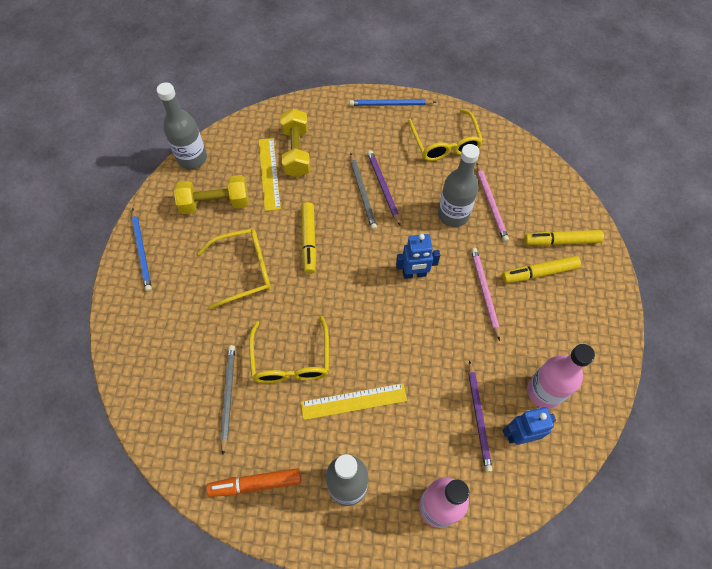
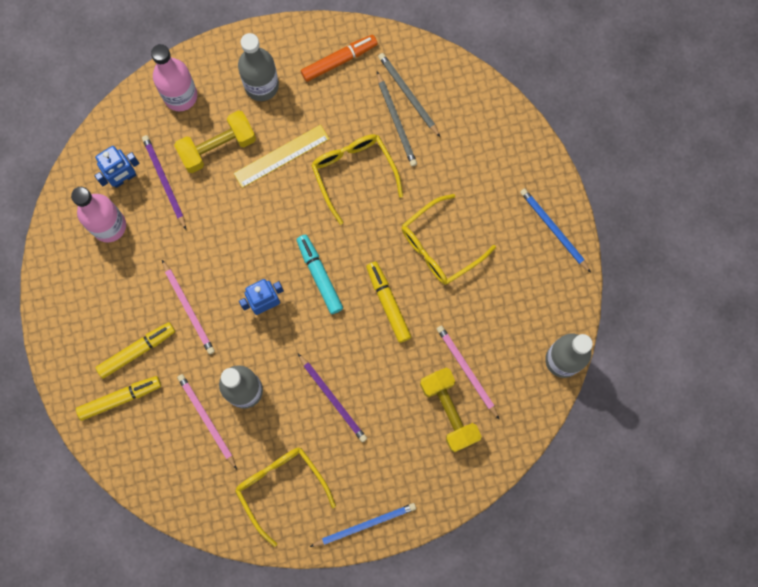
camera: 160 degrees right, 15 degrees up
(215, 203) = (507, 312): yellow dumbbell -> yellow dumbbell (217, 147)
(269, 173) = (467, 371): yellow ruler -> pink pencil
(358, 281) = (319, 275): none -> turquoise marker
(362, 192) = (353, 383): grey pencil -> grey pencil (408, 95)

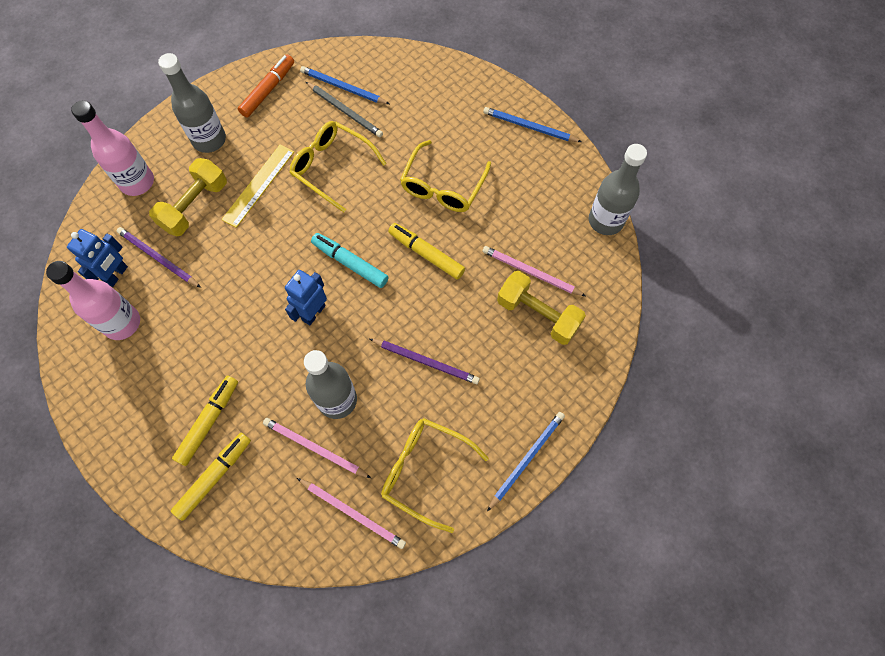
camera: 30 degrees left, 10 degrees down
(188, 308) = (240, 355): pink pencil -> pink pencil (352, 513)
(408, 95) = (343, 88): grey pencil -> blue pencil

